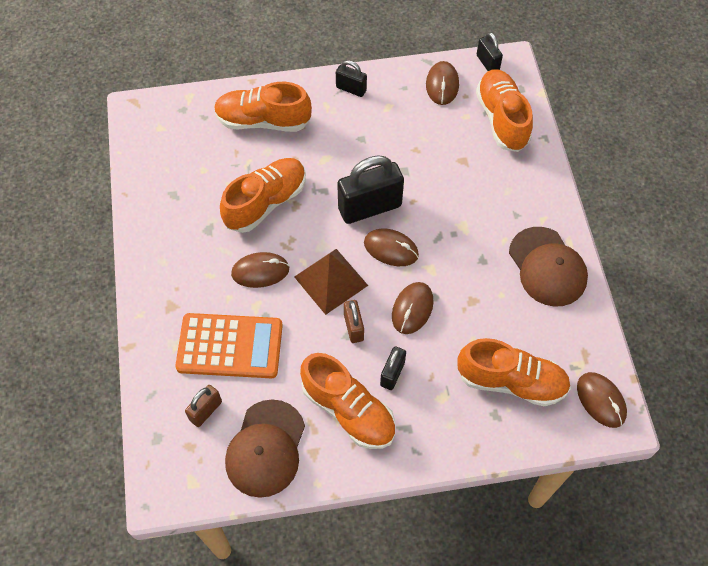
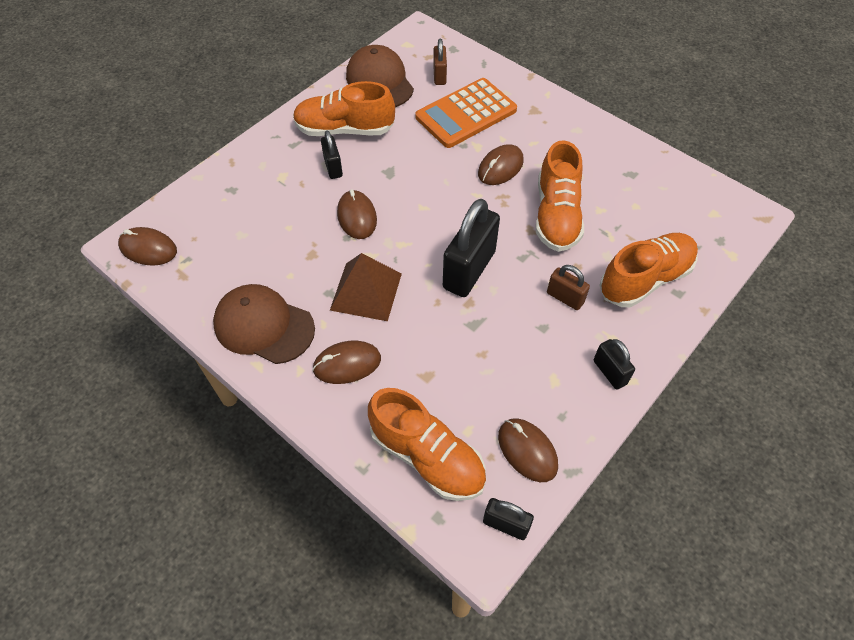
camera: 140 degrees right, 5 degrees down
(331, 281) = (441, 195): brown pyramid -> brown pyramid (366, 291)
(351, 89) = (610, 372): black padlock -> black padlock turned 75 degrees clockwise
(353, 327) = (391, 177): brown padlock -> brown padlock (565, 298)
(391, 249) = (417, 249): brown mouse -> brown mouse (347, 364)
(511, 381) = (234, 217): orange shoe -> none

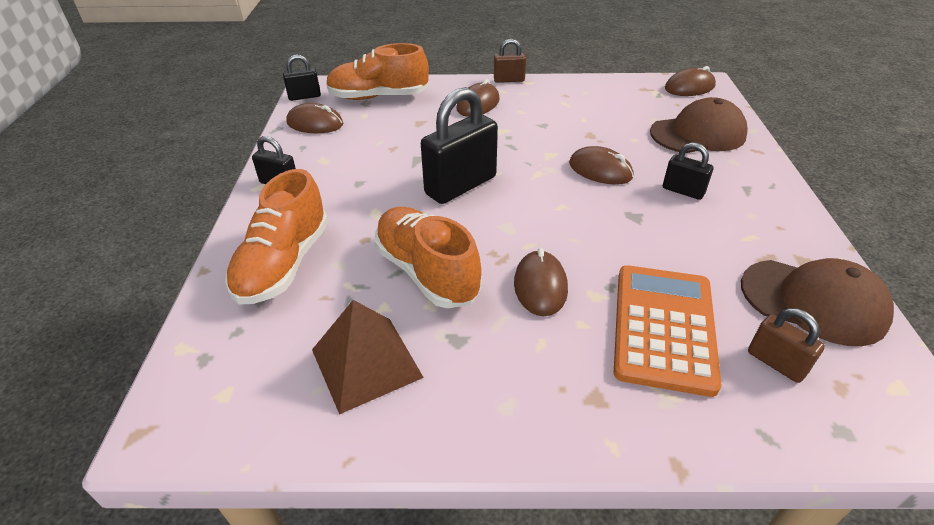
camera: 140 degrees right, 15 degrees down
(264, 326) = (555, 94): brown cap -> brown cap (698, 134)
(344, 129) = (737, 226): orange shoe -> none
(366, 291) = (519, 136): brown pyramid -> brown pyramid (366, 363)
(469, 270) = (461, 185): black padlock -> black padlock turned 60 degrees clockwise
(565, 298) = (356, 209): brown padlock -> brown padlock (509, 80)

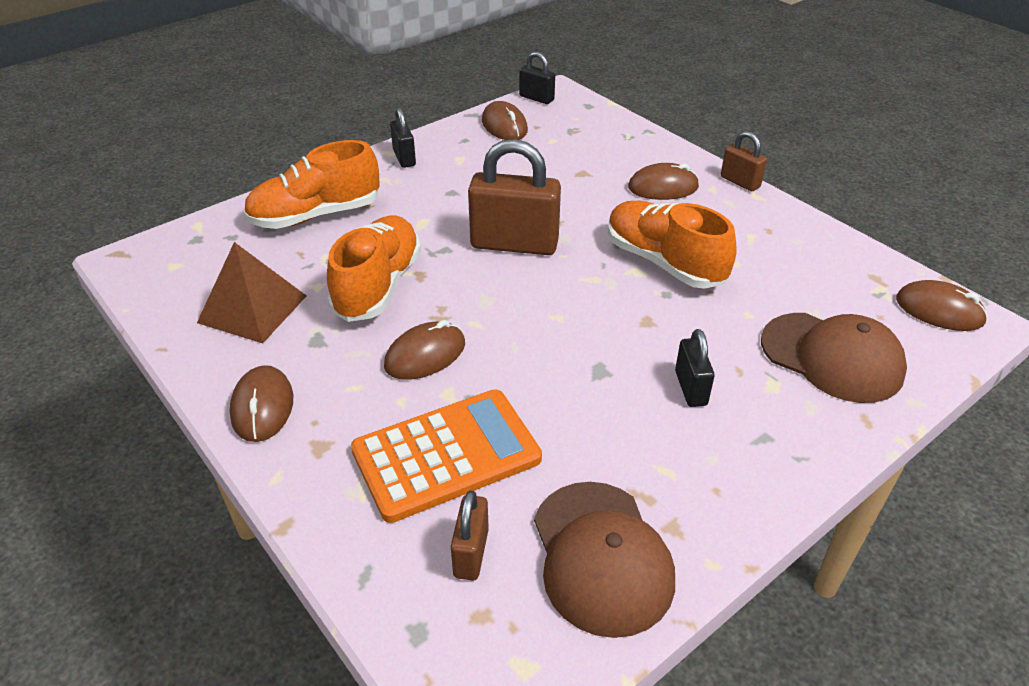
camera: 50 degrees right, 0 degrees up
(378, 97) = (591, 131): orange shoe -> orange shoe (664, 262)
(461, 185) = (514, 244): black padlock -> brown padlock
(600, 170) = (652, 315): brown mouse -> brown mouse (262, 407)

